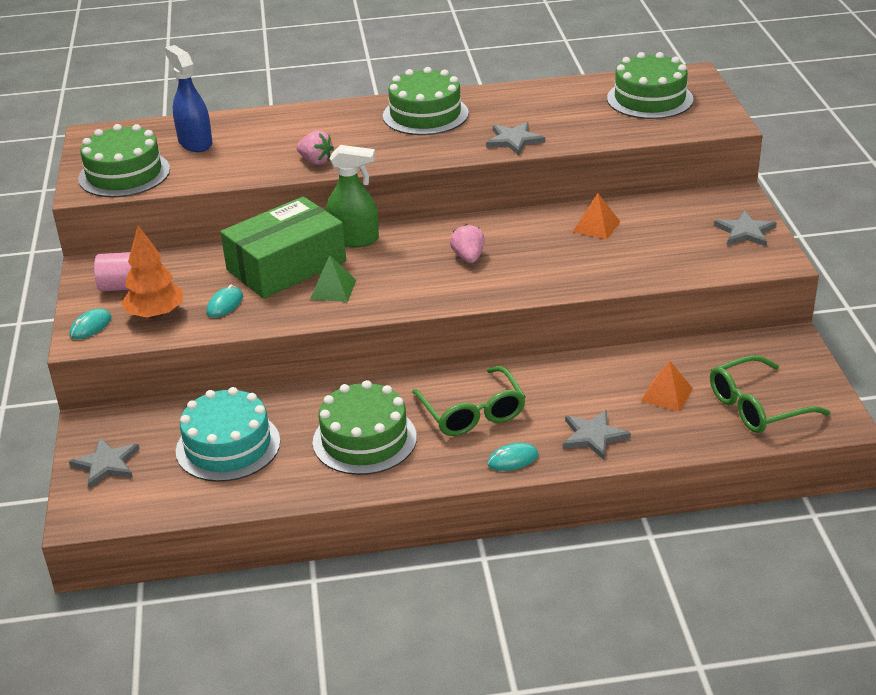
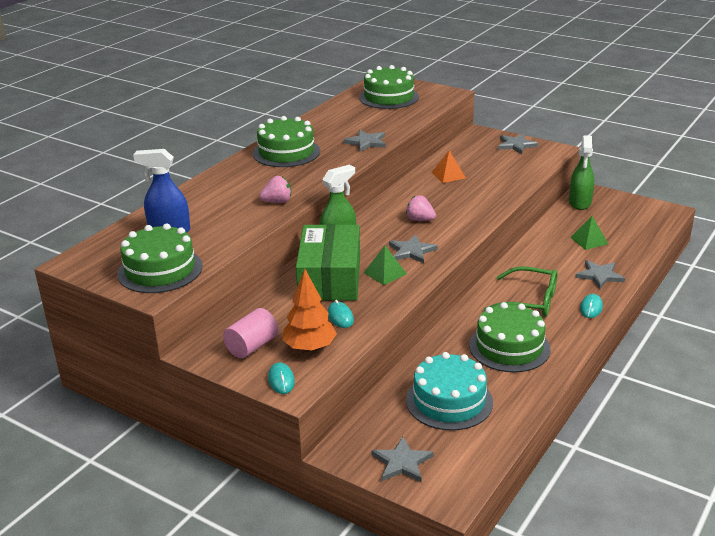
camera: 50 degrees left, 5 degrees down
(396, 283) = (411, 251): none -> grey star
(666, 394) = (589, 240): orange pyramid -> green pyramid
(752, 348) = (580, 202): none -> green spray bottle
(756, 407) = (630, 224): green glasses -> none

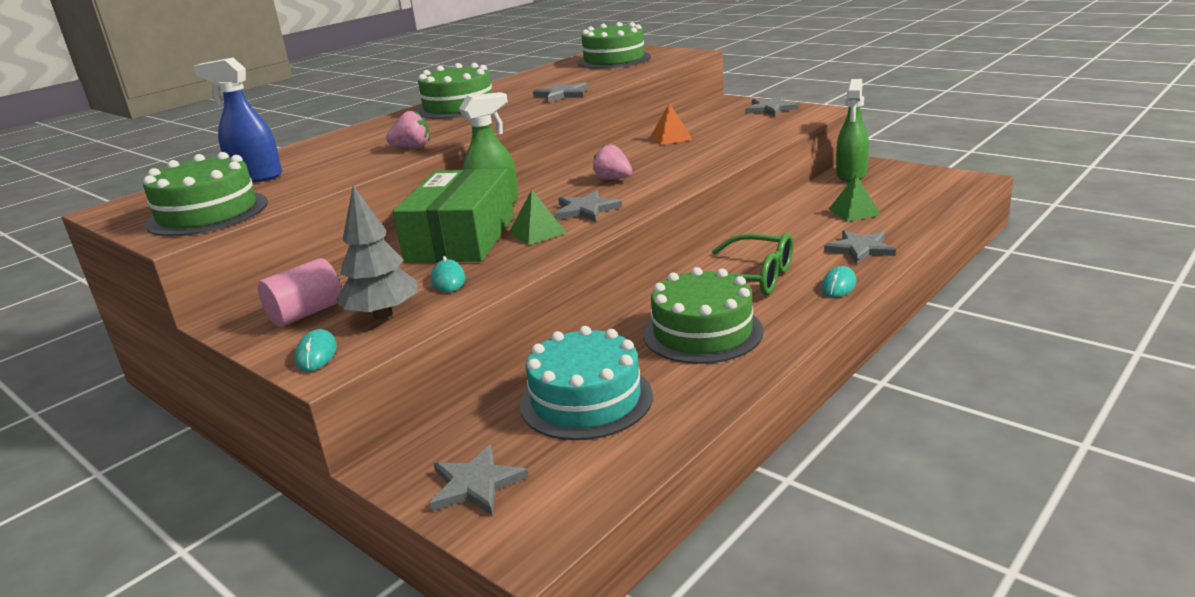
camera: 10 degrees right, 5 degrees down
(309, 347) = (383, 315): orange tree -> grey tree

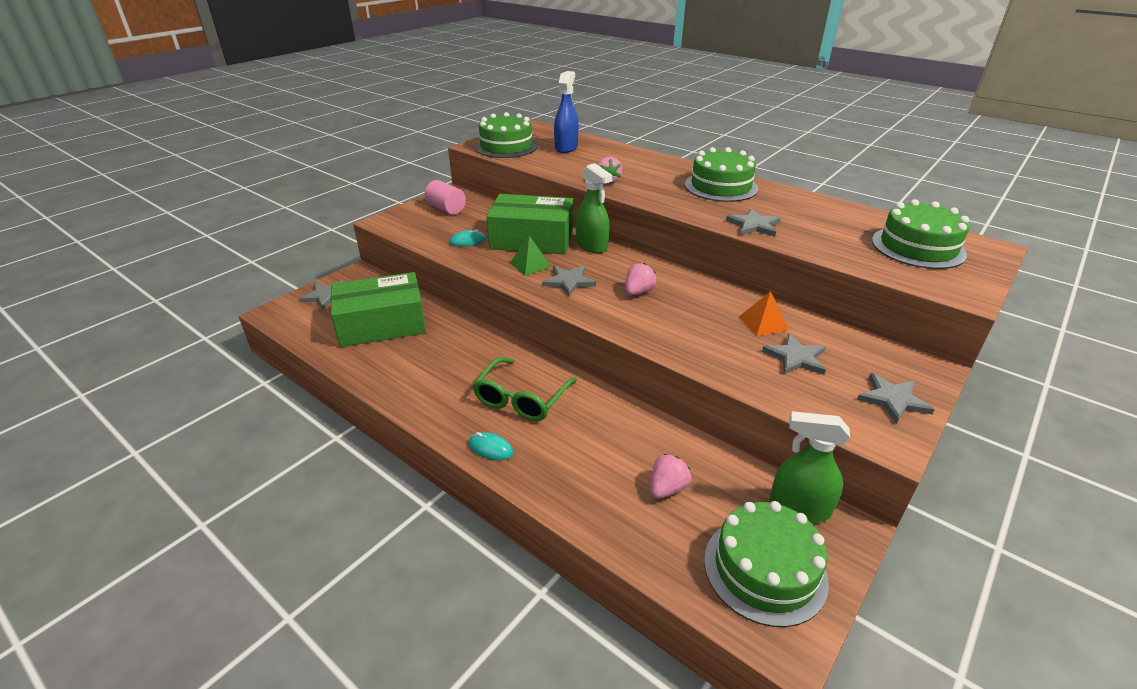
camera: 85 degrees right, 10 degrees up
(316, 354) = (398, 218): turquoise mouse -> none
(383, 315) = (431, 228): grey tree -> none
(586, 400) = (382, 324): turquoise cake -> green box
(702, 332) = (441, 369): green cake -> green cake (765, 569)
(854, 212) = (667, 488): green pyramid -> pink strawberry
(860, 249) = (565, 476): grey star -> grey star (795, 357)

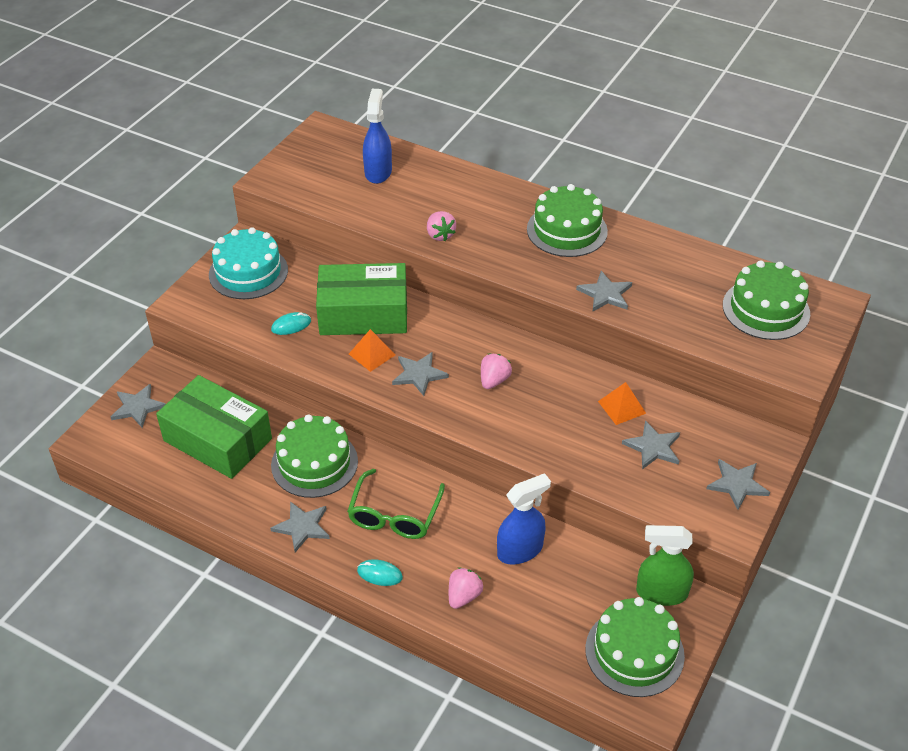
camera: 10 degrees left, 10 degrees up
(382, 324) = (218, 439): green box -> green box turned 60 degrees clockwise
(429, 398) = (302, 527): none -> grey star
(446, 209) = (248, 272): pink cylinder -> turquoise cake
(506, 146) = (304, 178): green cake -> green cake (314, 463)
(530, 265) = (372, 354): green pyramid -> orange pyramid
(592, 245) = (432, 315): green spray bottle -> none
(643, 445) = (520, 550): none -> blue spray bottle
(667, 488) = (547, 591): pink strawberry -> pink strawberry (463, 596)

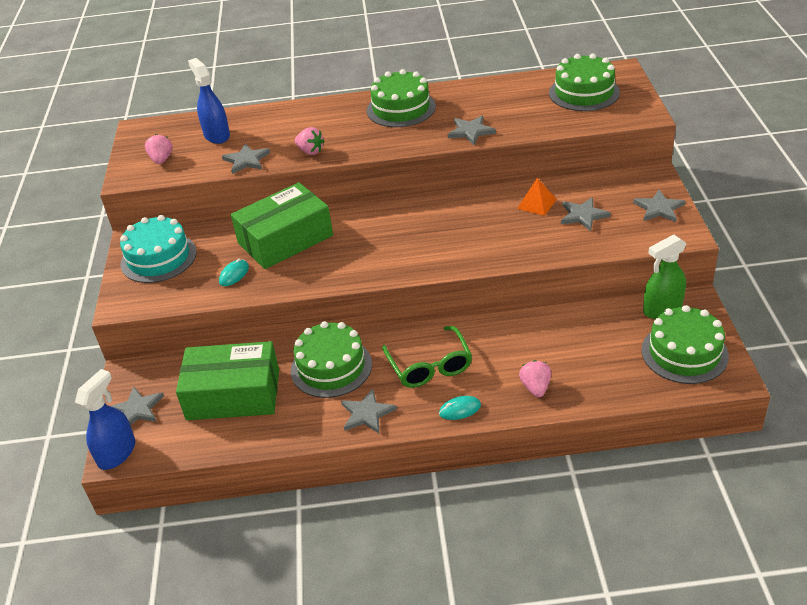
camera: 30 degrees left, 5 degrees down
(372, 354) = (321, 261): orange pyramid -> none
(419, 374) = (371, 255): grey star -> grey star (246, 160)
(494, 380) = (431, 232): pink strawberry -> pink strawberry (161, 160)
(520, 550) = (543, 337): blue spray bottle -> blue spray bottle (117, 453)

